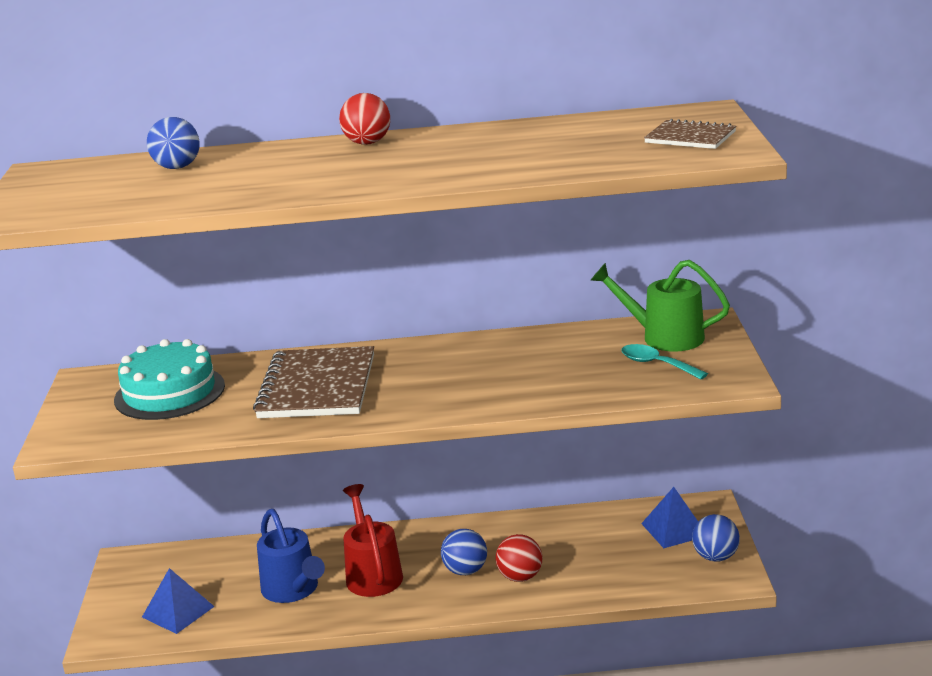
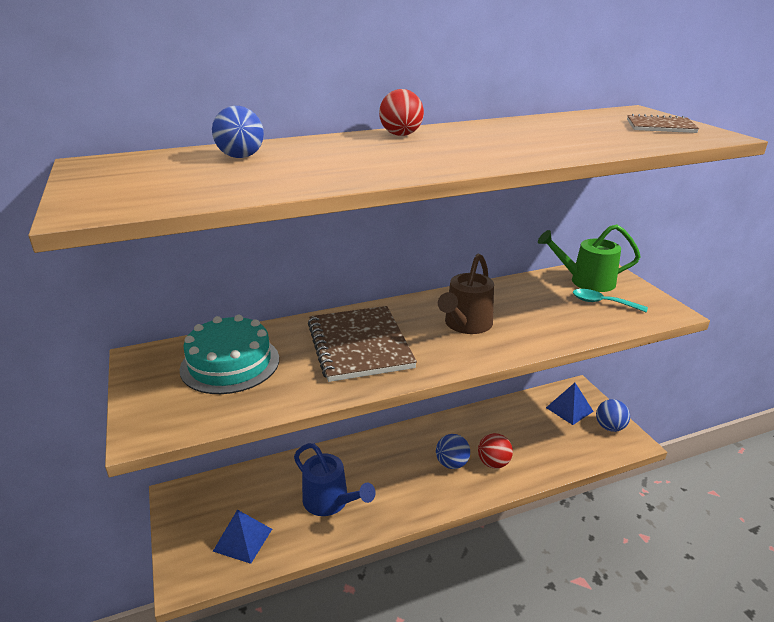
camera: 20 degrees left, 5 degrees up
(372, 573) = (384, 476): red watering can -> none
(457, 376) = (465, 325): none -> brown watering can

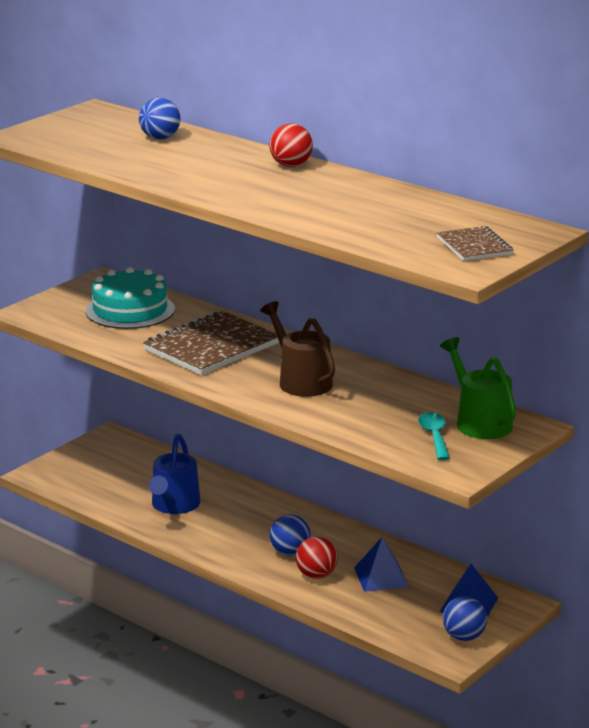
camera: 60 degrees right, 5 degrees down
(242, 539) = (95, 482): blue pyramid -> blue pyramid (381, 577)
(465, 325) = (301, 381): brown watering can -> brown watering can turned 60 degrees clockwise

